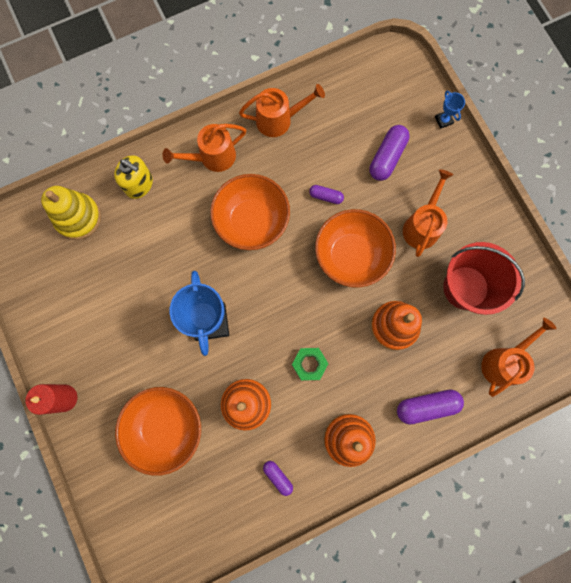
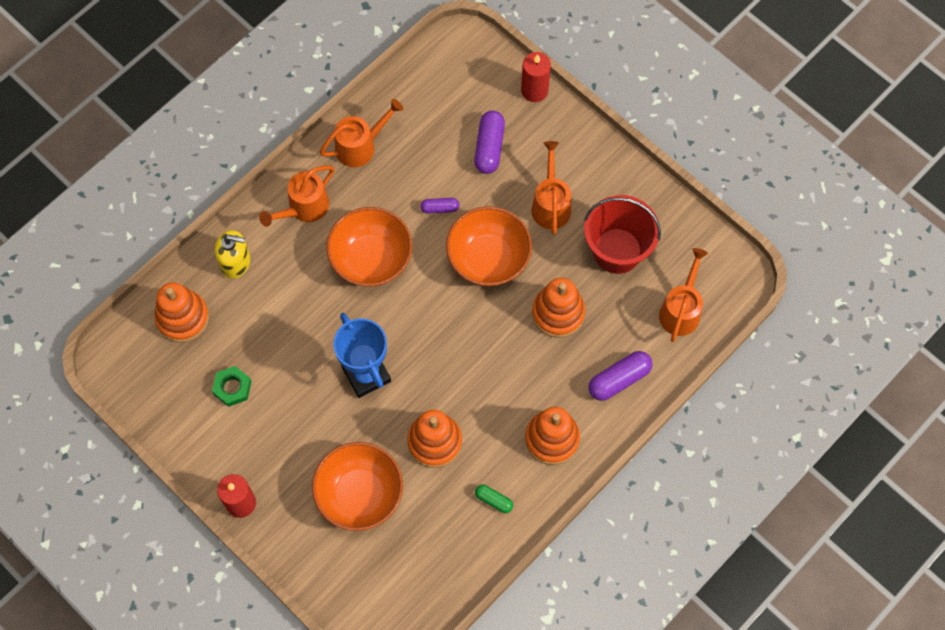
camera: 20 degrees left, 10 degrees down
(78, 217) = (183, 318): yellow stacking toy -> orange stacking toy
(278, 477) = (493, 500): purple capsule -> green capsule
(309, 364) = (485, 380): green nut -> green nut (232, 388)
(443, 120) = (534, 90): blue trophy -> red candle

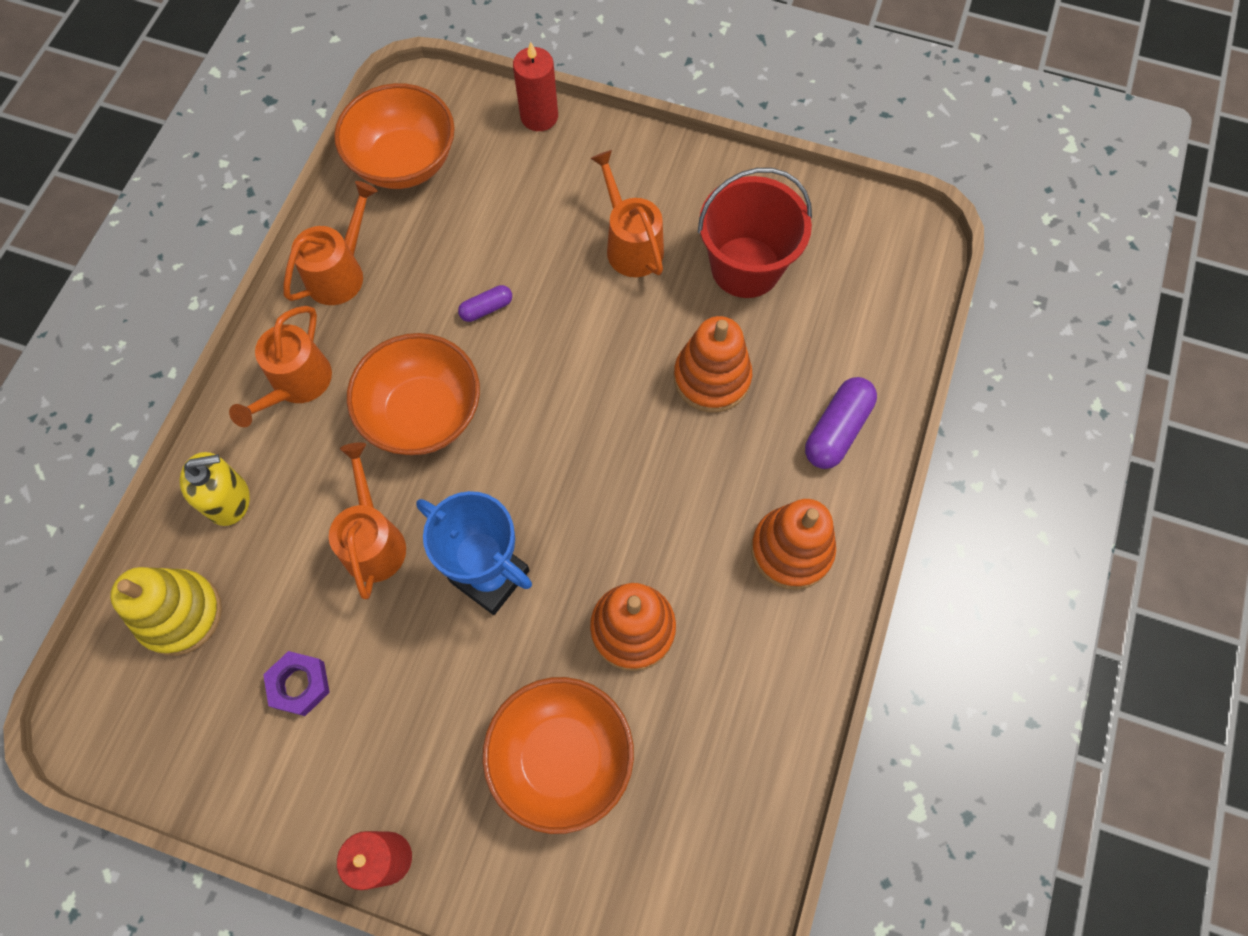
camera: 25 degrees left, 0 degrees up
(183, 318) = (180, 614): orange stacking toy -> yellow stacking toy
(232, 388) = (299, 684): green nut -> purple nut
(488, 258) = (583, 346): orange bowl -> orange bowl (404, 162)
(489, 147) = (515, 206): purple capsule -> none
(493, 500) = (757, 675): green capsule -> none
(681, 310) = (866, 306): orange watering can -> orange watering can (373, 540)

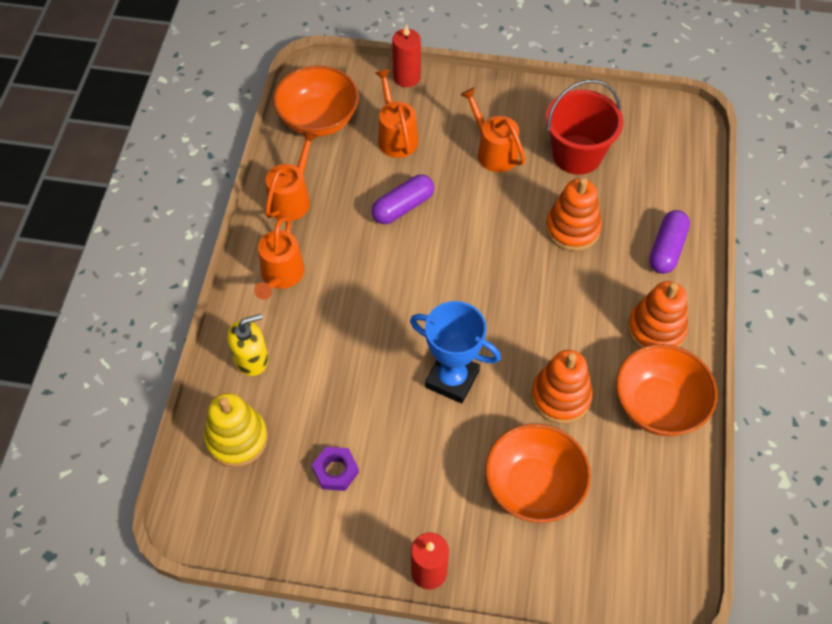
camera: 10 degrees left, 10 degrees down
(373, 540) = (363, 369): orange watering can -> orange watering can (396, 136)
(423, 413) = (376, 281): orange bowl -> orange bowl (658, 405)
(486, 308) = (403, 207): purple capsule -> purple capsule, size x1.75

